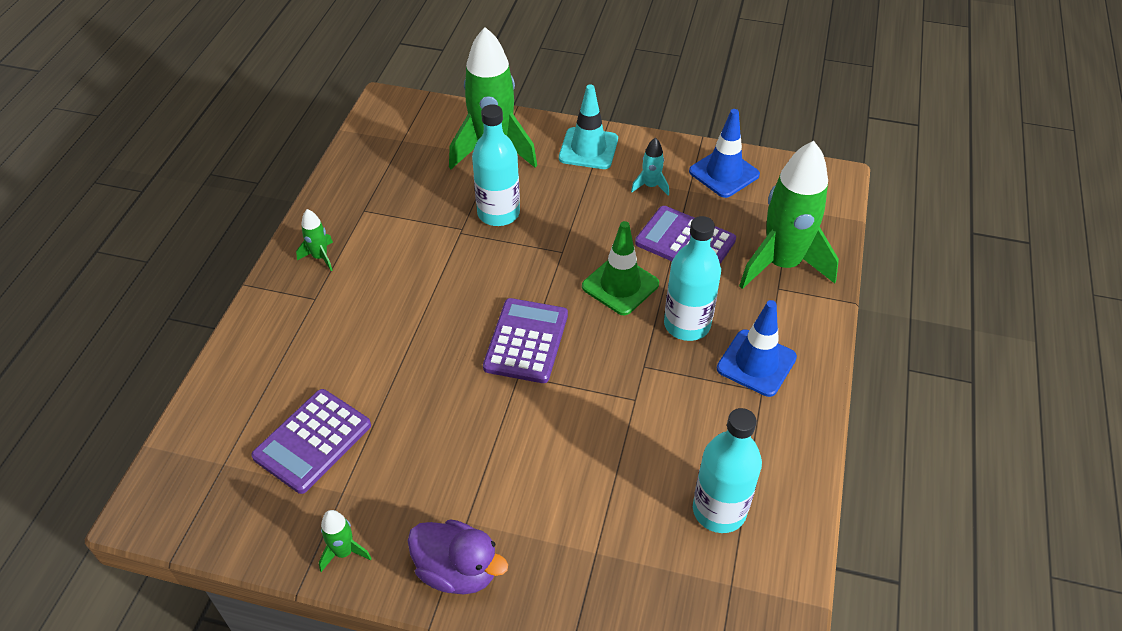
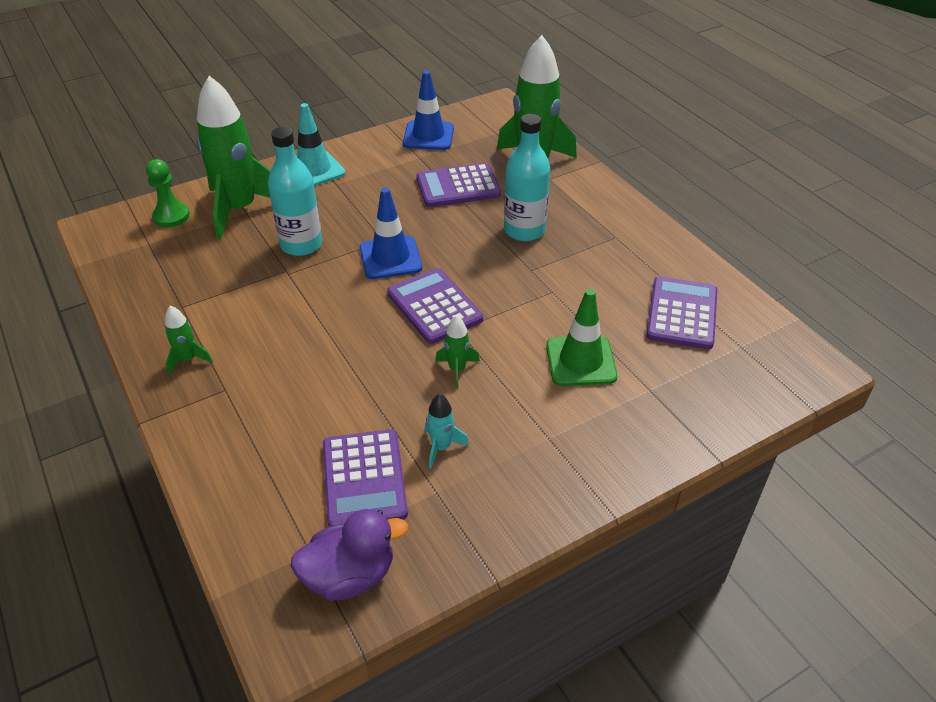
camera: 45 degrees left, 5 degrees down
(344, 552) = (493, 525): green rocket -> green rocket (457, 369)
(441, 126) = (171, 216): none -> green pawn
(457, 570) = (584, 469): purple duck -> purple duck (350, 575)
(620, 285) = (451, 235): green traffic cone -> green traffic cone (581, 361)
(650, 186) = (390, 168): turquoise rocket -> turquoise rocket (441, 447)
(719, 510) = (681, 313): turquoise bottle -> purple calculator
(756, 363) = (592, 225): blue traffic cone -> blue traffic cone (390, 258)

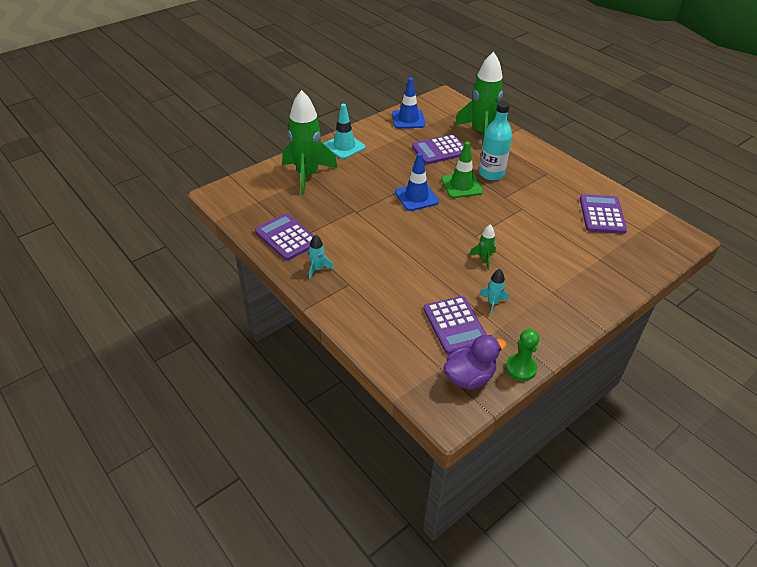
camera: 10 degrees left, 0 degrees up
(171, 216) = (264, 183): green pawn -> green pawn (521, 368)
(188, 359) = (317, 269): green rocket -> turquoise rocket
(301, 244) = (357, 194): turquoise bottle -> none
(434, 306) = (455, 224): purple calculator -> purple calculator (286, 237)
(581, 361) = (554, 247): green traffic cone -> green traffic cone (461, 185)

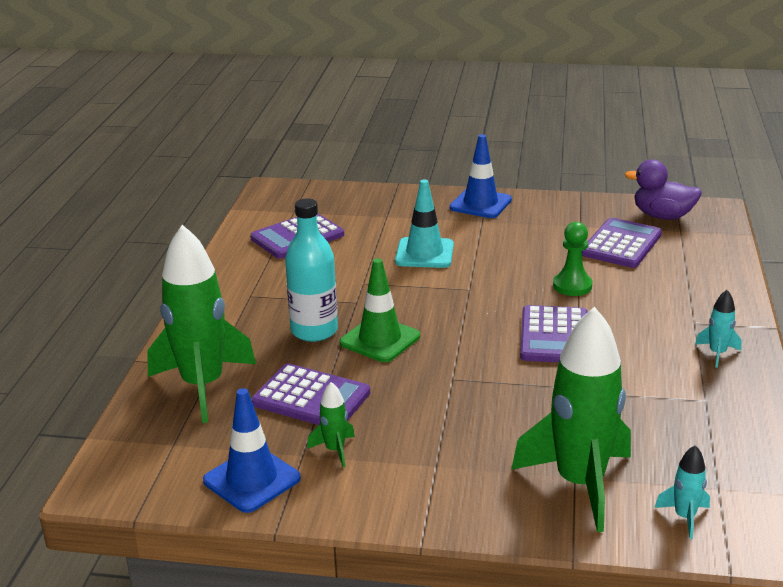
camera: 130 degrees left, 15 degrees down
(286, 237) = (723, 409): purple calculator -> purple calculator (554, 336)
(344, 146) = (444, 498): turquoise traffic cone -> turquoise traffic cone (424, 253)
(416, 197) = (463, 359): blue traffic cone -> blue traffic cone (480, 204)
(484, 259) = (499, 268): green rocket -> green rocket (335, 450)
(492, 303) = (556, 240): turquoise rocket -> turquoise rocket (684, 517)
(521, 368) = (606, 202): green pawn -> green pawn (572, 286)

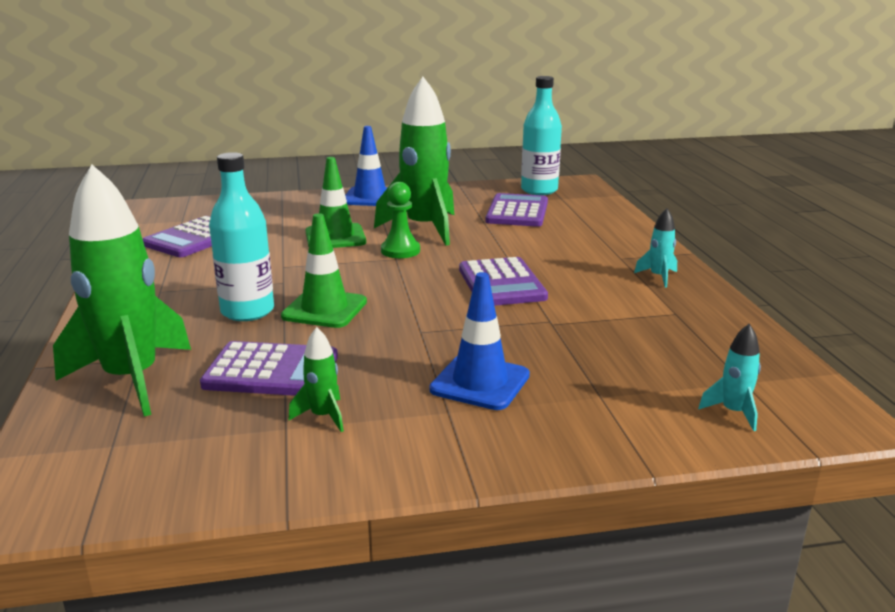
camera: 20 degrees left, 5 degrees down
(252, 480) = (232, 465): blue traffic cone -> blue traffic cone (480, 382)
(424, 253) = (335, 237): turquoise traffic cone -> green traffic cone
(572, 286) = (493, 245): green pawn -> green pawn (400, 251)
(580, 483) = (610, 401): green rocket -> green rocket (424, 228)
(662, 216) = (539, 190): purple duck -> turquoise bottle

